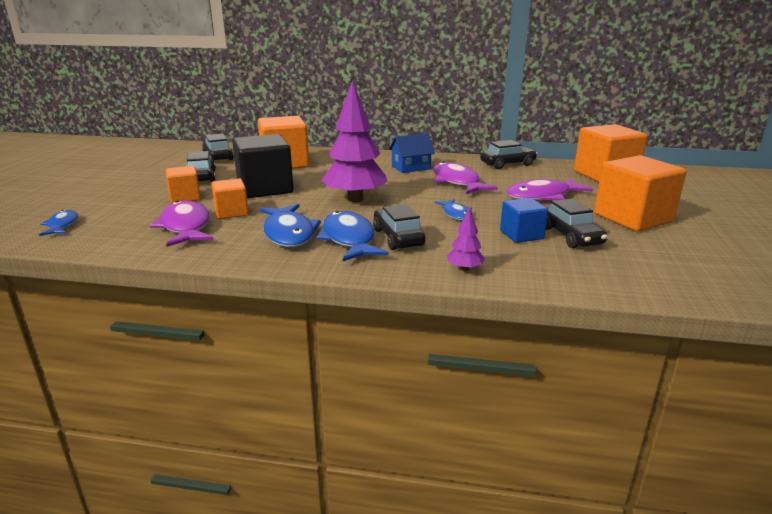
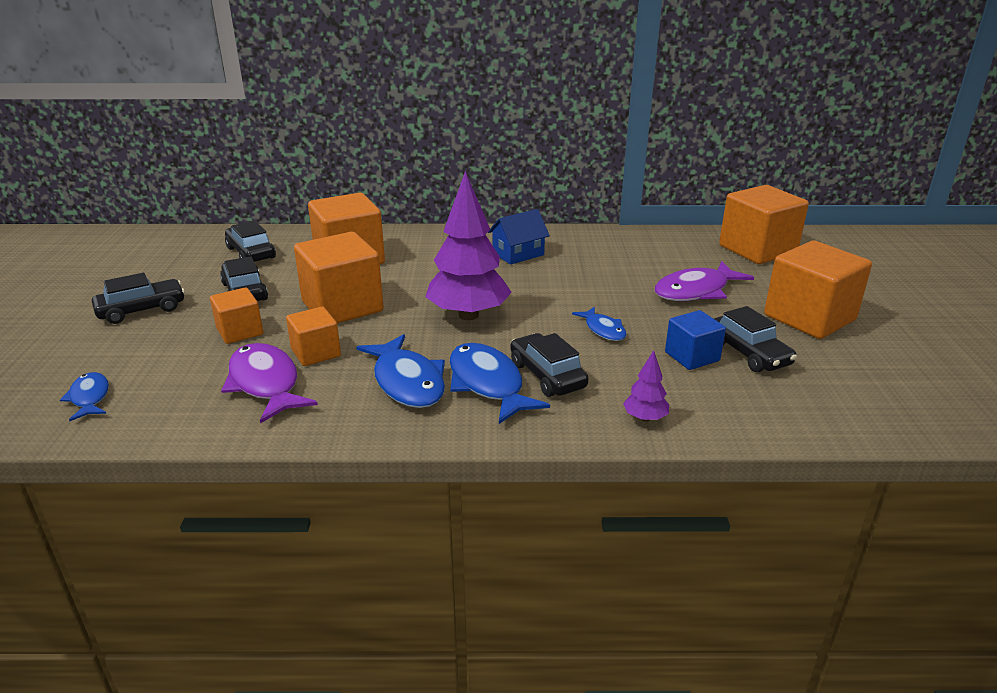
camera: 10 degrees left, 5 degrees up
(265, 188) = (342, 306): black cube -> orange cube
(457, 182) = (585, 275): purple fish -> none
(507, 164) = (636, 239): black car -> black car (142, 310)

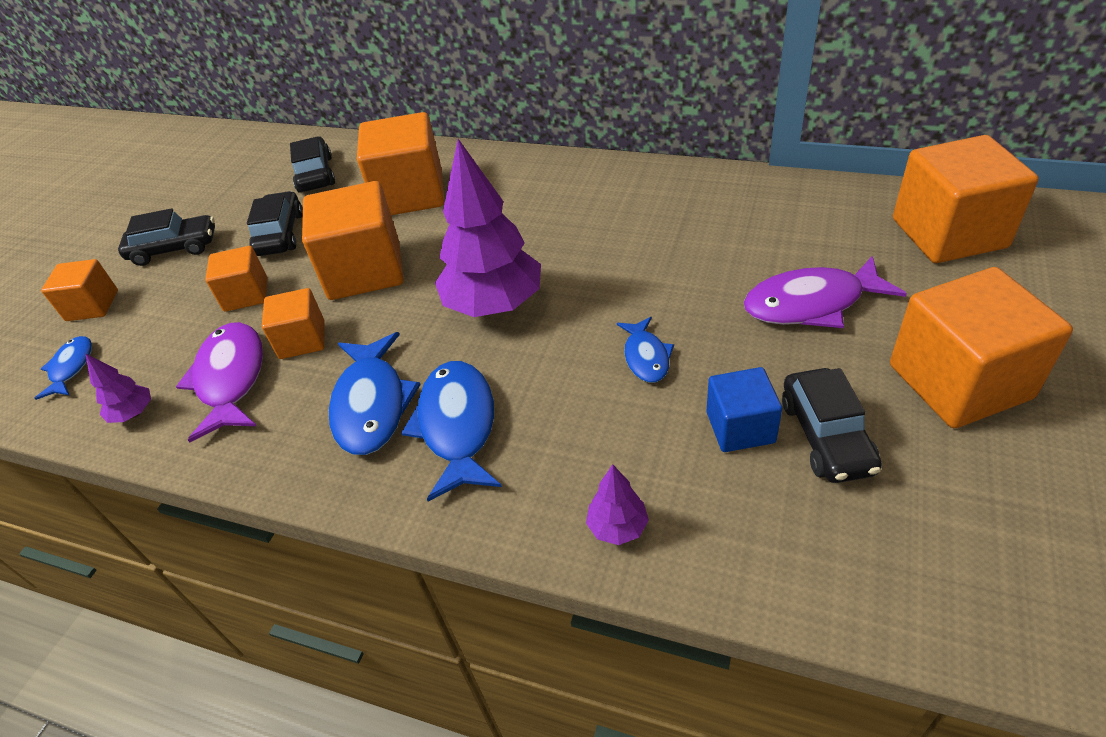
camera: 25 degrees right, 15 degrees up
(80, 355) = (92, 306): none -> orange cube
(183, 417) = (134, 414): none -> purple tree
(518, 254) = (607, 206): blue house -> none
(547, 375) = (534, 425): black car -> none

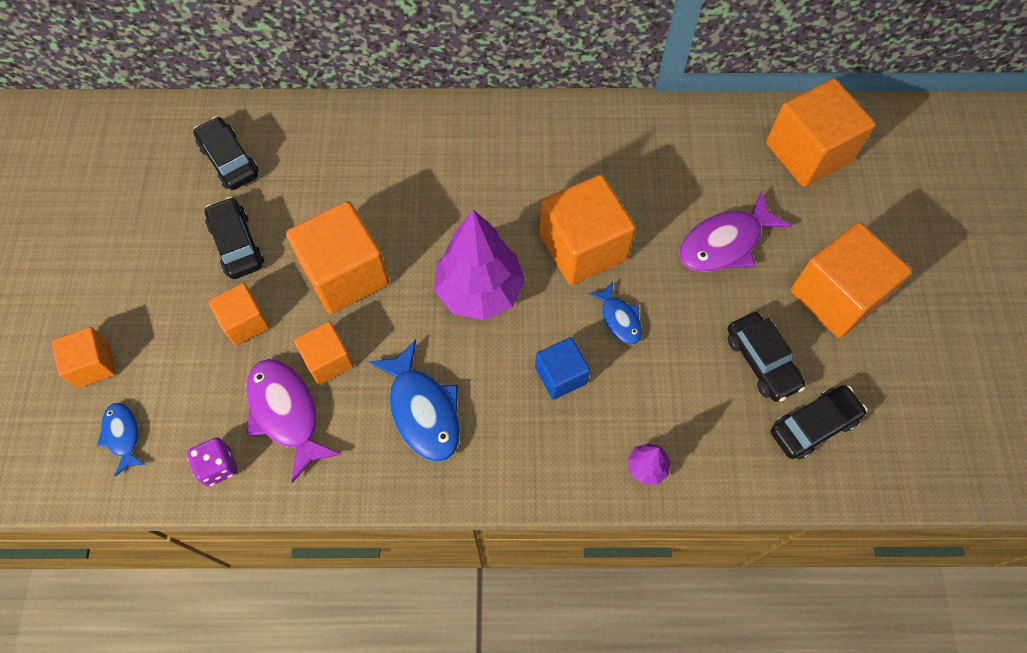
camera: 25 degrees left, 20 degrees up
(134, 414) = (218, 466): purple tree -> purple dice
(174, 248) = (134, 281): black car -> black car (813, 425)
(410, 194) = (342, 173): orange cube -> orange cube (583, 247)
(457, 426) = (501, 414): blue fish -> none
(740, 427) = (704, 367): blue cube -> blue cube (561, 375)

